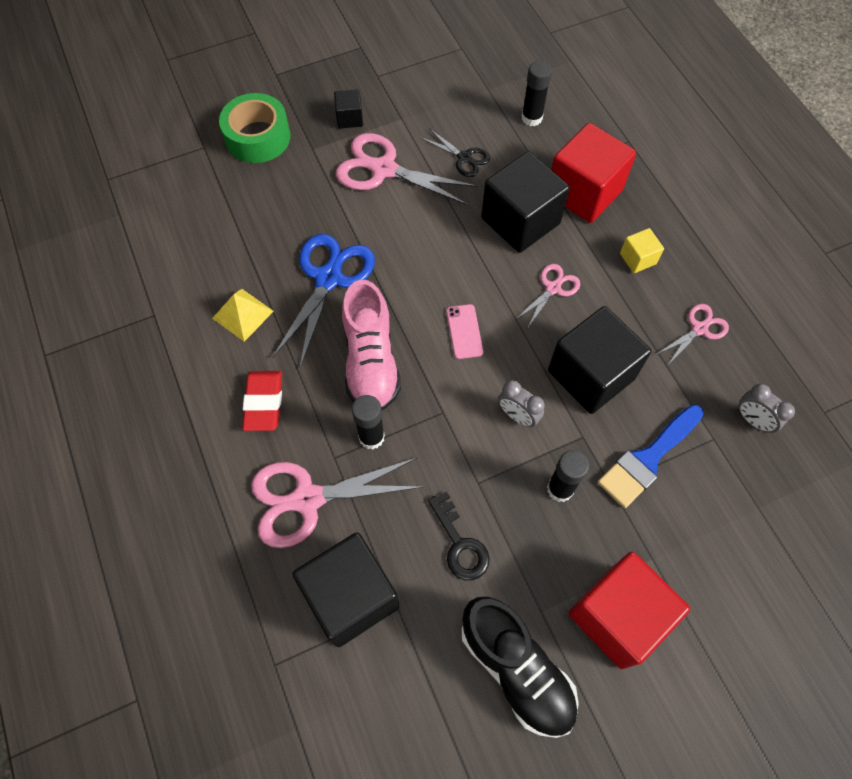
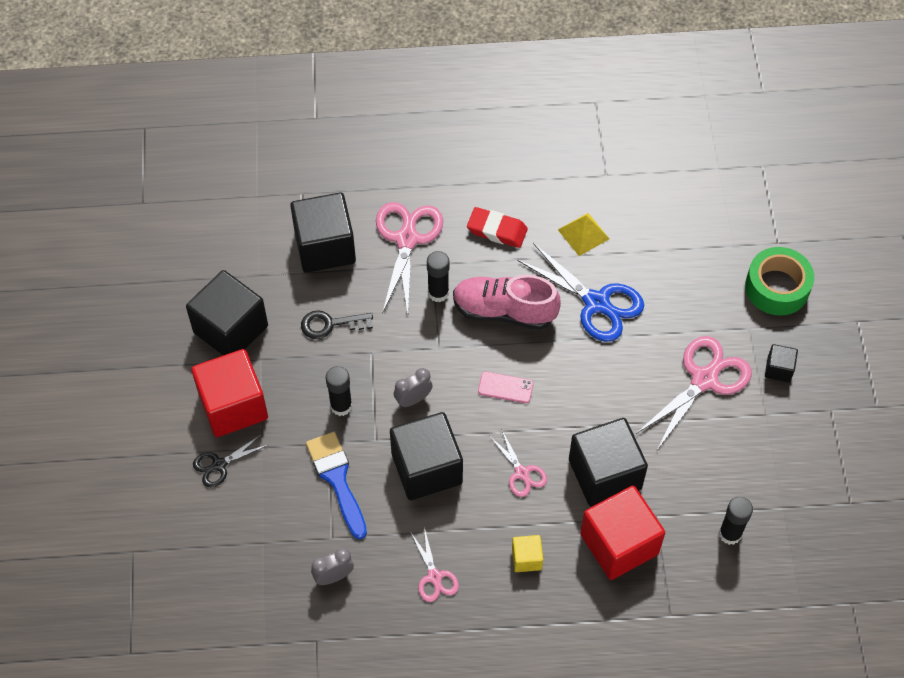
camera: 110 degrees right, 5 degrees down
(464, 158) = (696, 453): black scissors -> black scissors (219, 465)
(516, 669) = (231, 329): black shoe -> black cube

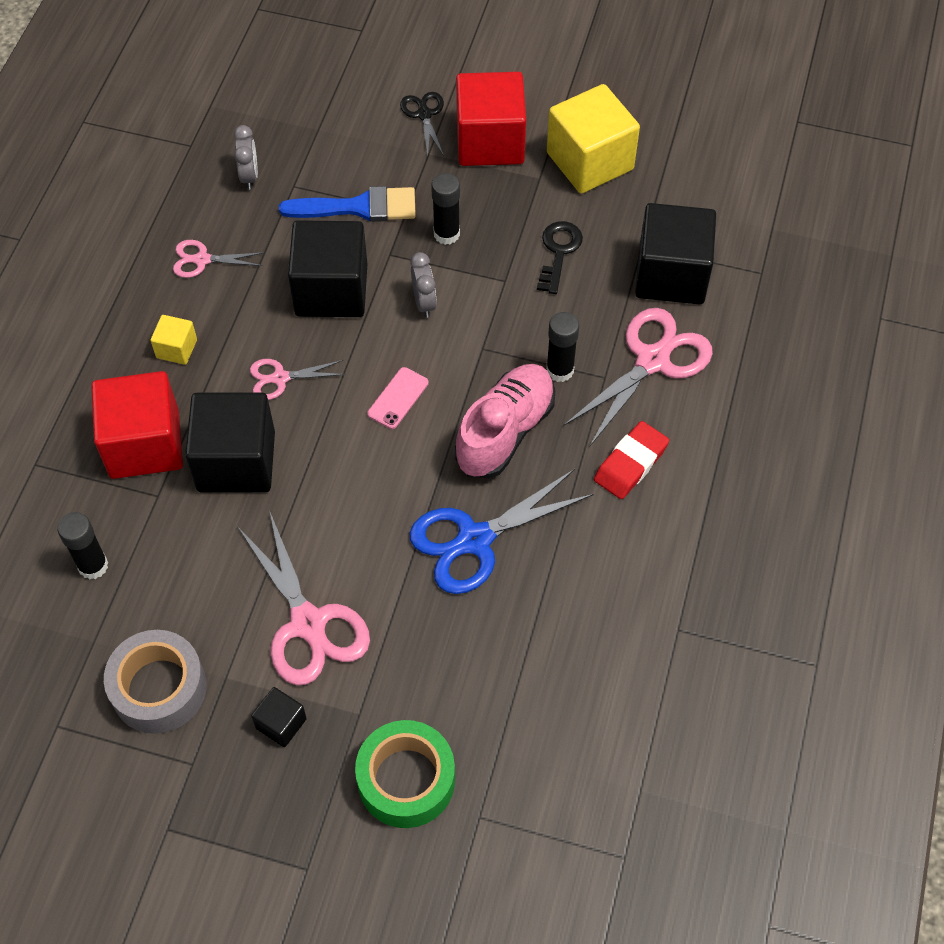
camera: 110 degrees right, 0 degrees up
(231, 329) = (590, 161): black cube -> yellow cube
(406, 239) = (652, 361): pink scissors -> pink scissors turned 75 degrees counterclockwise
(583, 234) = (588, 563): yellow pyramid -> none
(793, 451) = (159, 688): none -> grey tape

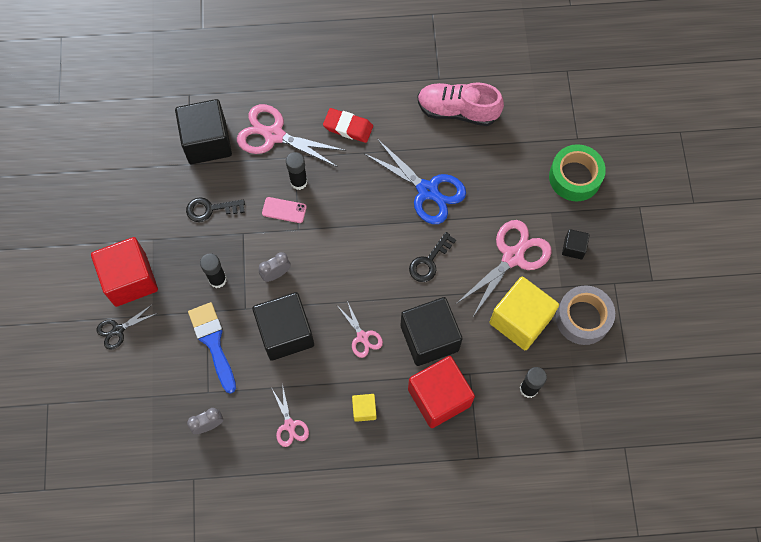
camera: 110 degrees left, 10 degrees up
(355, 501) = (429, 261): none -> black key
(398, 398) = (351, 263): pink phone -> pink phone (284, 210)
(505, 432) = (352, 197): pink shoe -> pink shoe (457, 110)
(590, 161) = (129, 213): yellow cube -> yellow cube (520, 320)

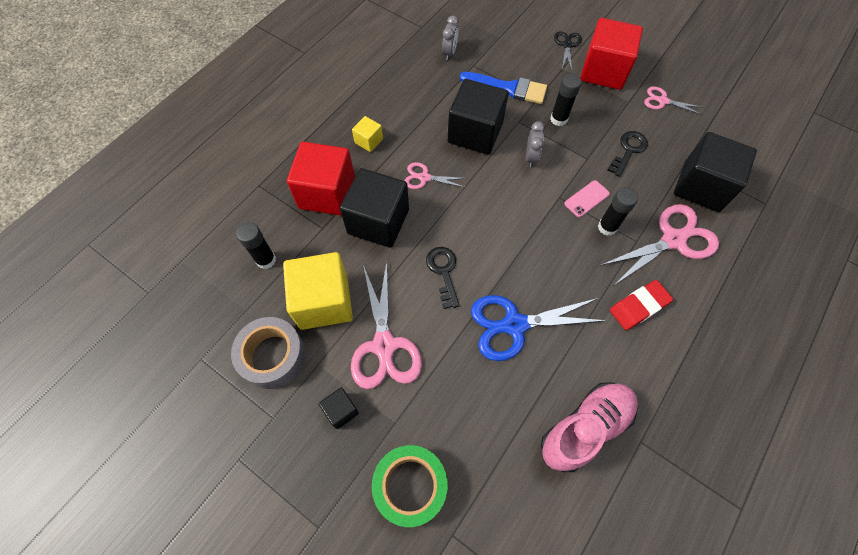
camera: 130 degrees right, 5 degrees down
(289, 425) = (404, 93): pink scissors -> pink scissors (662, 101)

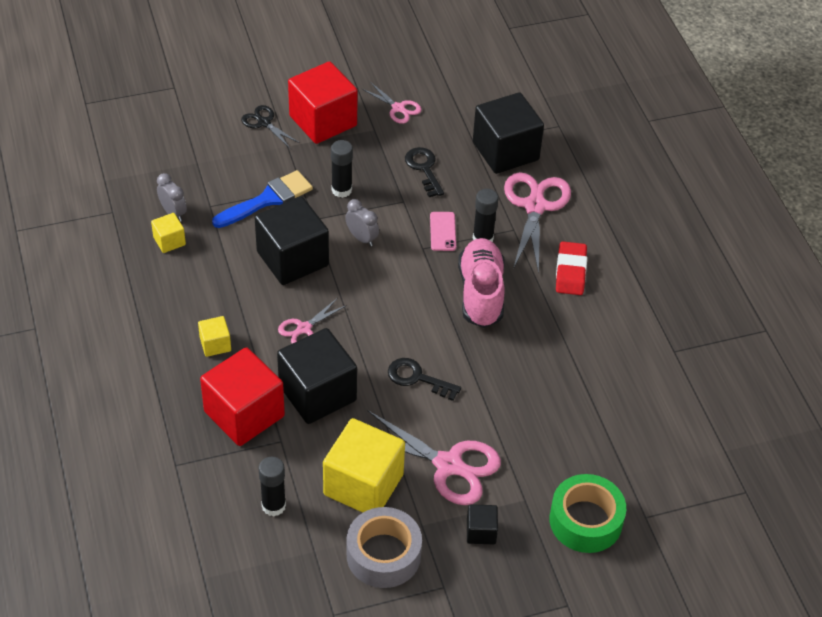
camera: 55 degrees left, 15 degrees down
(426, 65) = (169, 241): none -> yellow cube
(514, 325) = (512, 362): blue scissors -> none
(585, 428) = (635, 377): pink shoe -> pink shoe (481, 293)
(662, 101) = (398, 108): pink scissors -> pink scissors turned 105 degrees counterclockwise

